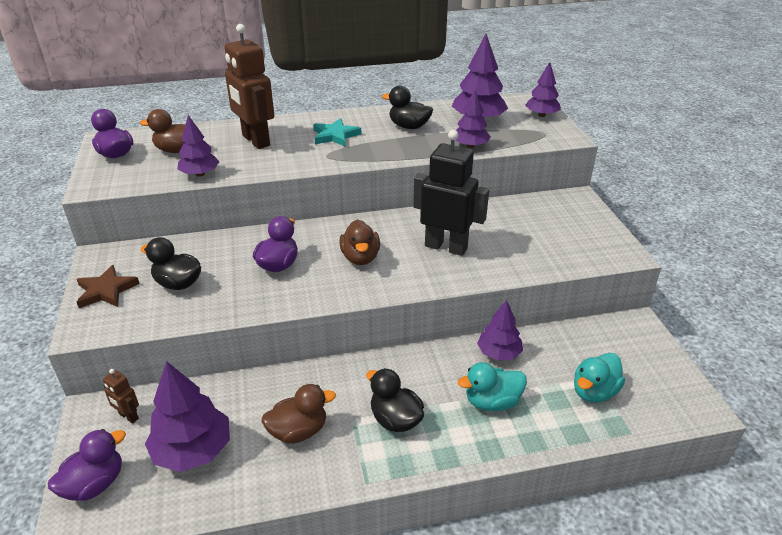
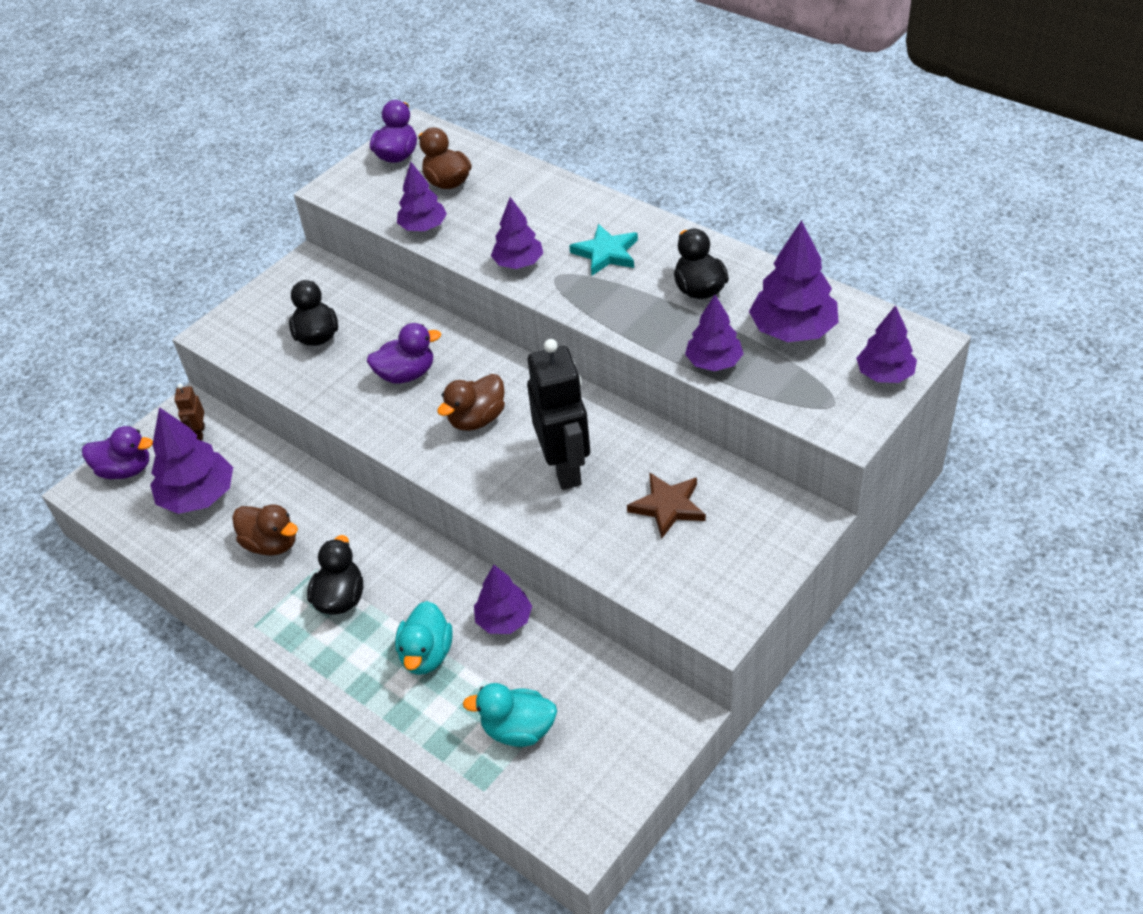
camera: 55 degrees right, 10 degrees up
(106, 290) = (267, 305): brown star -> brown star (668, 506)
(255, 141) = (526, 212): brown robot -> none
(294, 161) = (518, 263): none -> purple tree
(492, 402) = (426, 654): turquoise duck -> turquoise duck turned 120 degrees counterclockwise

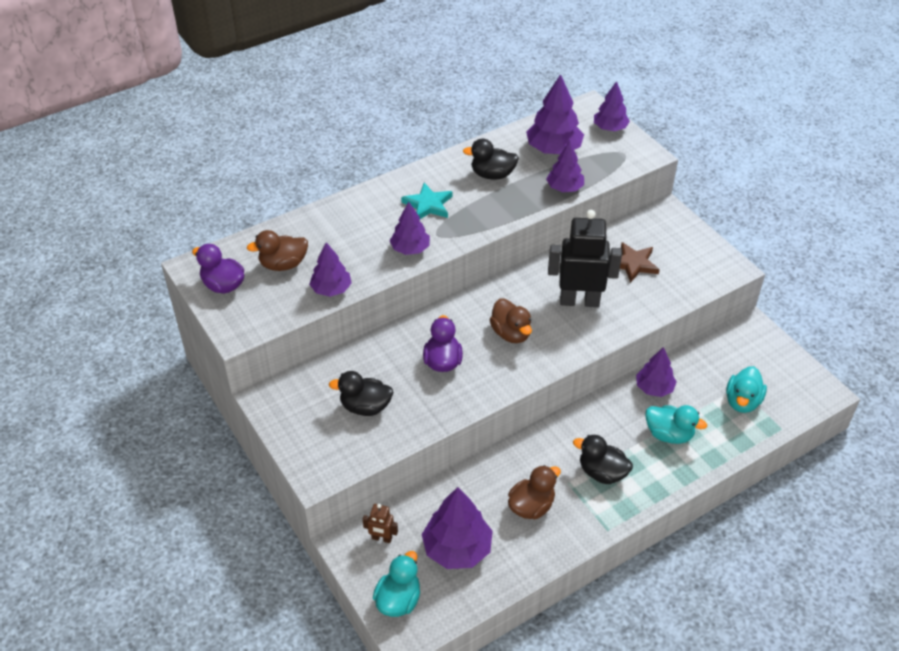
camera: 75 degrees left, 0 degrees up
(125, 470) = (398, 600): purple duck -> turquoise duck

